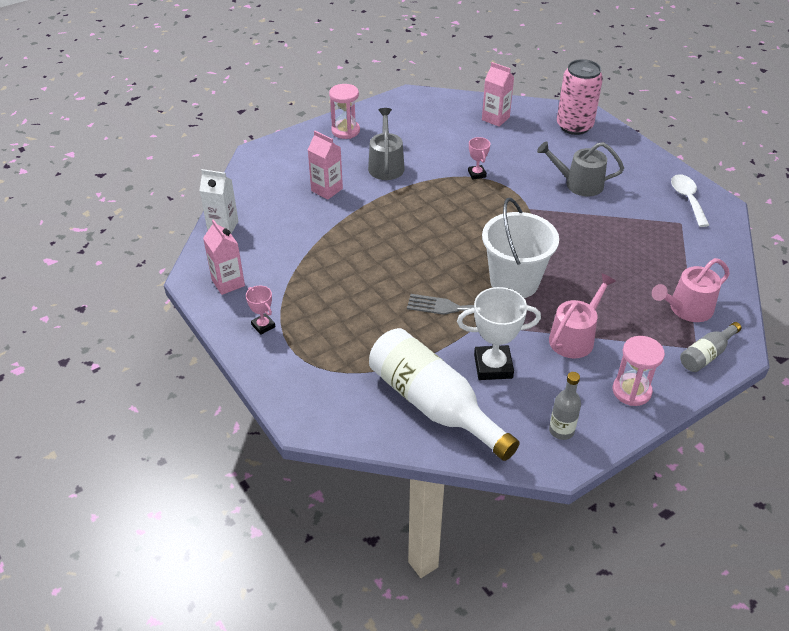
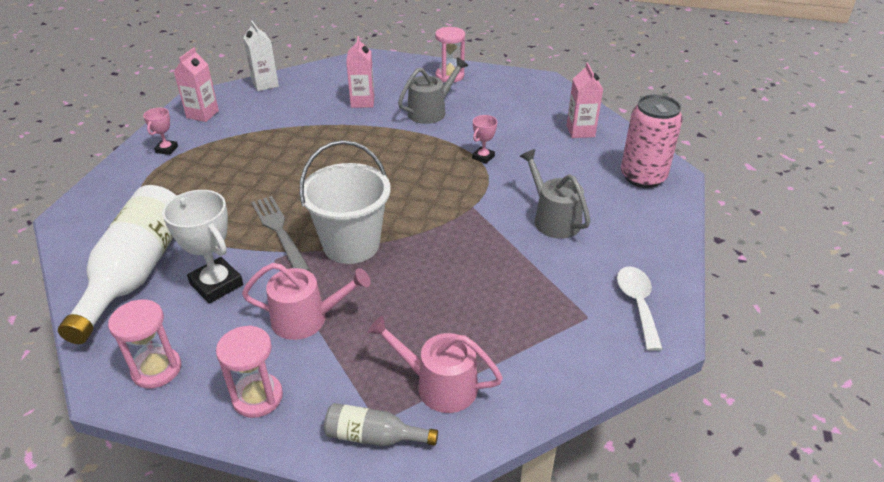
camera: 50 degrees right, 5 degrees down
(561, 430) = (156, 369): grey bottle -> pink hourglass
(687, 199) = (637, 304): white spoon -> white spoon turned 45 degrees counterclockwise

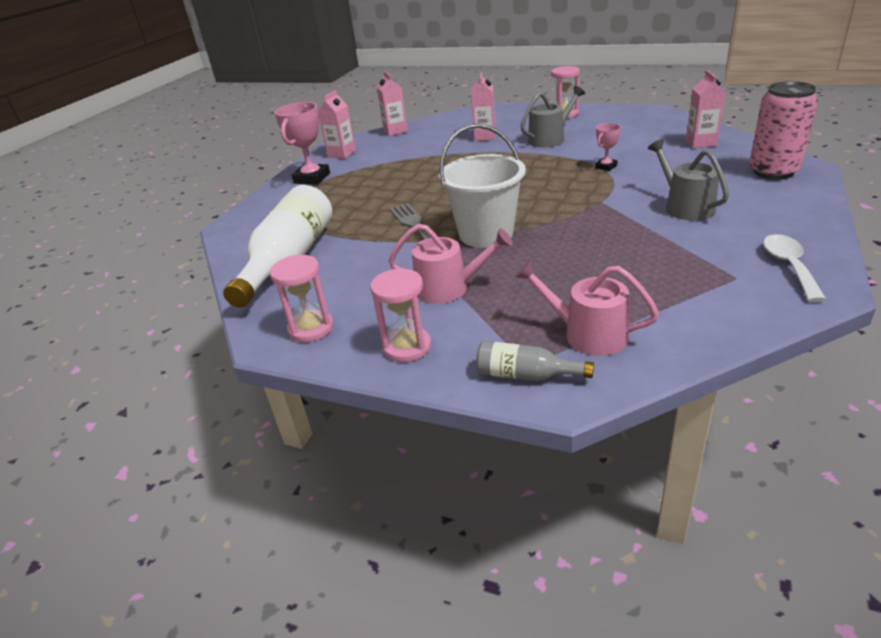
camera: 10 degrees right, 5 degrees down
(166, 149) = (312, 178): pink trophy -> pink trophy, size x1.88
(216, 284) = (362, 266): white trophy -> none
(265, 84) = (395, 131): white carton -> pink carton

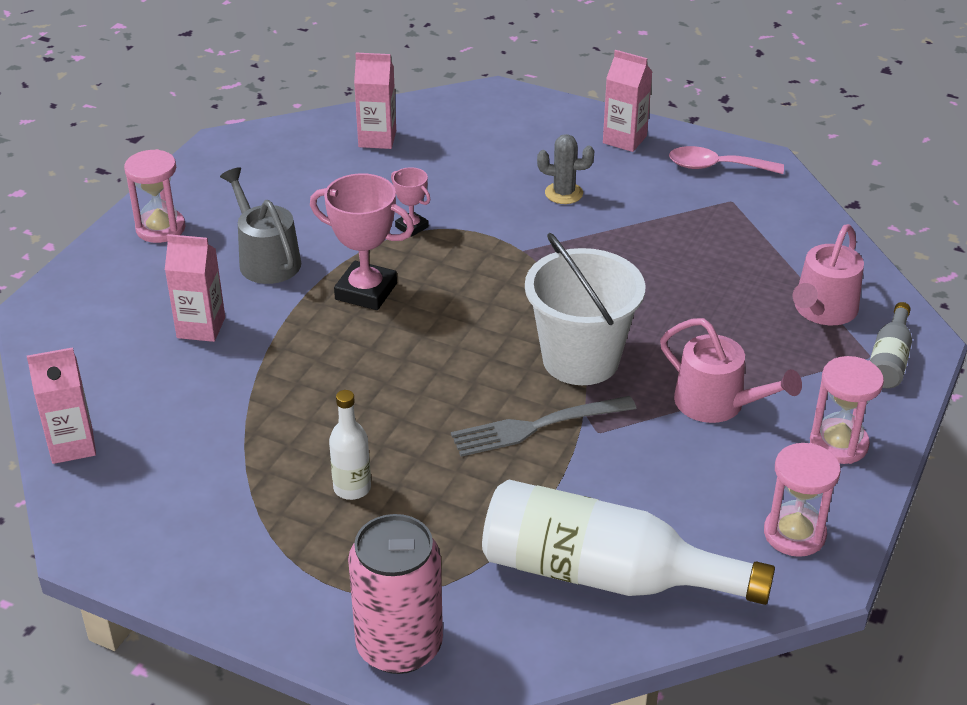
camera: 90 degrees left, 5 degrees up
(312, 178) = (262, 570): pink trophy -> pink trophy (366, 291)
(342, 154) = (151, 529): pink carton -> pink carton (624, 139)
(365, 187) = (352, 488): none -> white bottle
(448, 288) = (716, 403): pink watering can -> pink watering can turned 120 degrees clockwise
(685, 206) = (564, 193): grey watering can -> grey cactus
(773, 171) = (496, 115): pink can -> pink can (399, 646)
(789, 266) = (716, 167): white spoon -> pink spoon

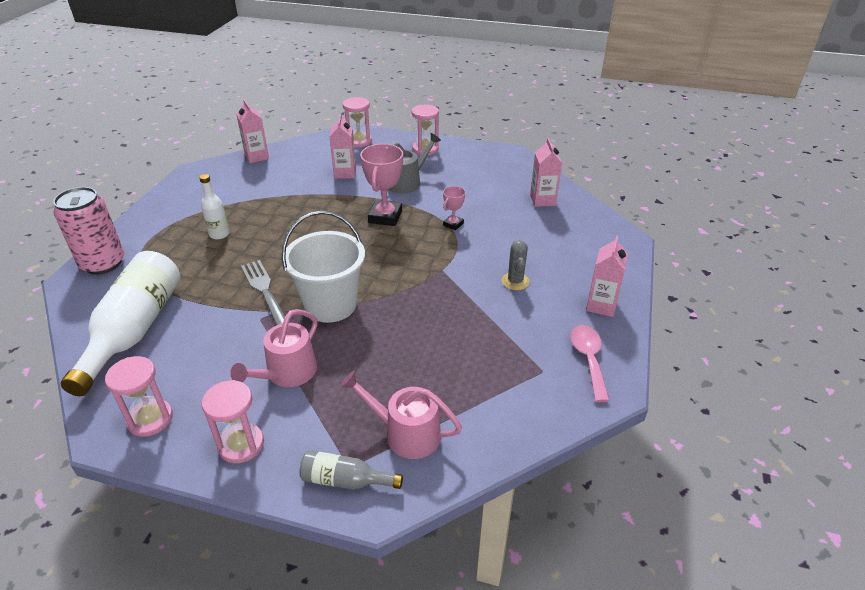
camera: 80 degrees right, 0 degrees up
(84, 304) = (359, 141): none -> pink hourglass

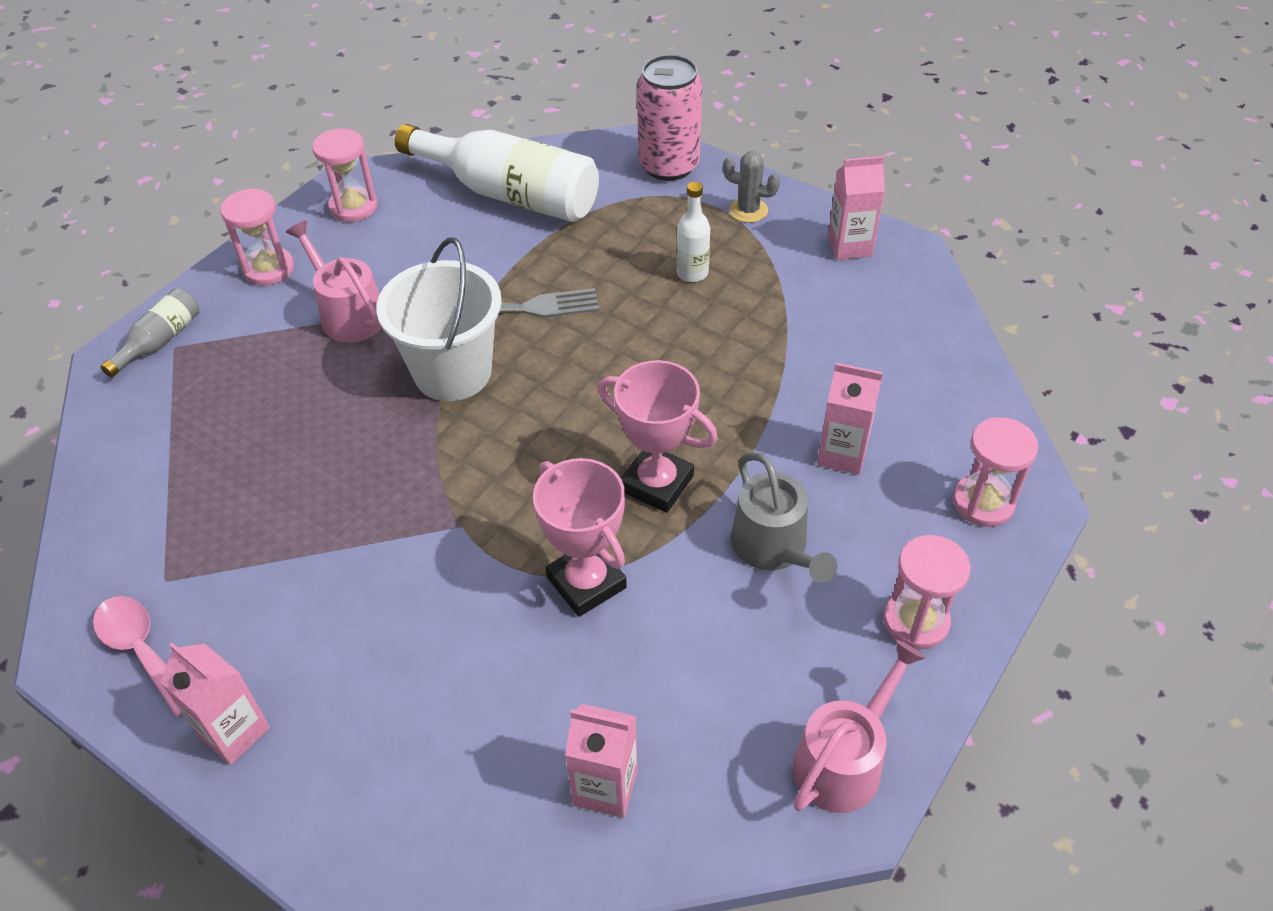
camera: 110 degrees right, 10 degrees up
(257, 157) = (946, 334): pink carton -> pink carton (849, 246)
(406, 433) = (179, 403): pink watering can -> pink watering can (843, 761)
(453, 224) = (586, 582): pink trophy -> pink trophy, size x1.88
(515, 281) = (371, 622): grey cactus -> grey cactus (748, 210)
(588, 359) = (142, 650): pink spoon -> pink spoon turned 150 degrees counterclockwise

